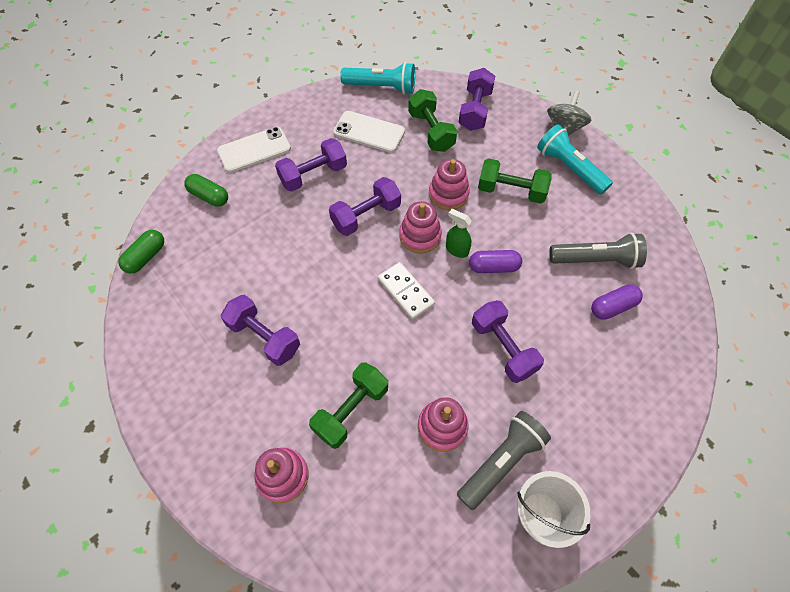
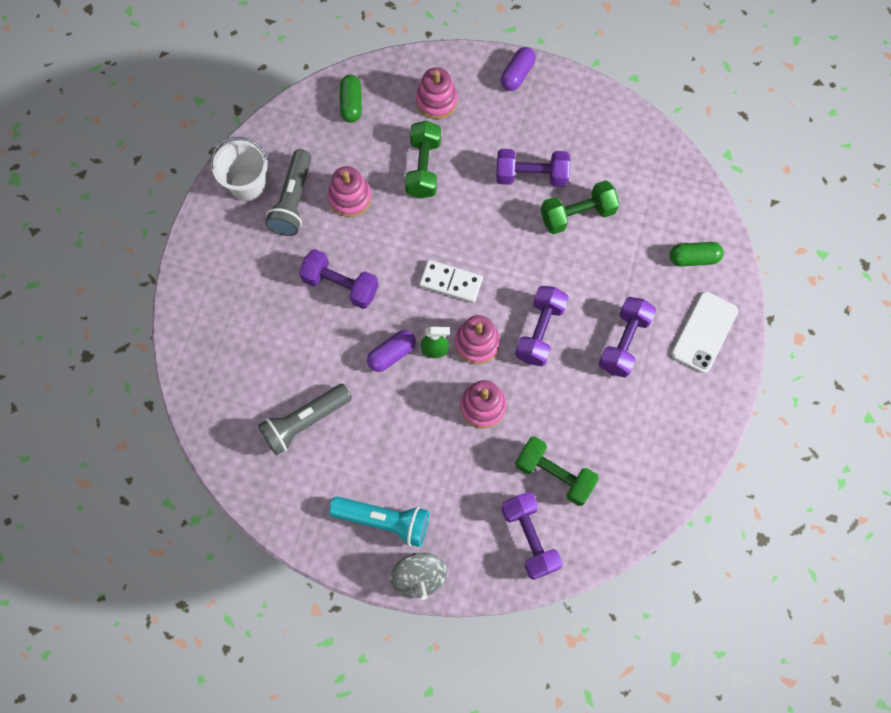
camera: 145 degrees right, 10 degrees up
(146, 257) = (685, 174): green capsule -> green capsule (351, 104)
(369, 132) = (615, 430): white phone -> none
(381, 87) = (652, 502): turquoise flashlight -> none
(511, 191) = (426, 450): green dumbbell -> green dumbbell (577, 215)
(612, 307) = (268, 382): purple capsule -> purple capsule (517, 75)

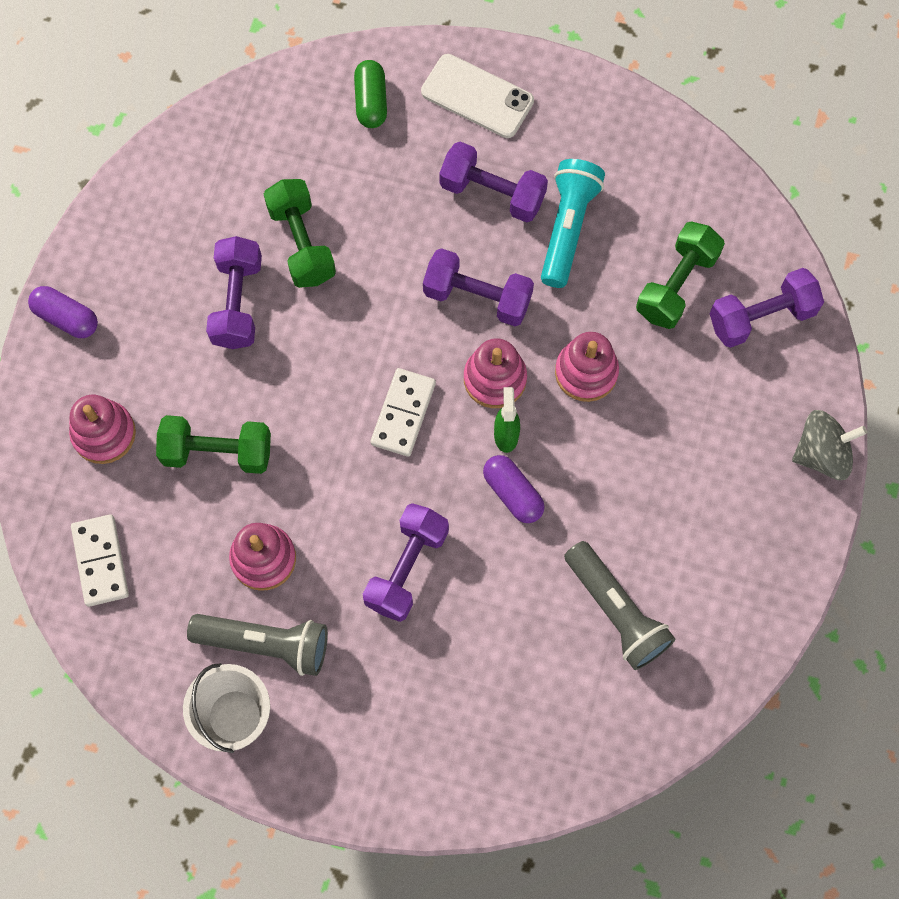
camera: 90 degrees left, 0 degrees up
(351, 104) = (100, 561): green capsule -> white domino
(384, 521) = (750, 500): turquoise flashlight -> turquoise flashlight (568, 228)

